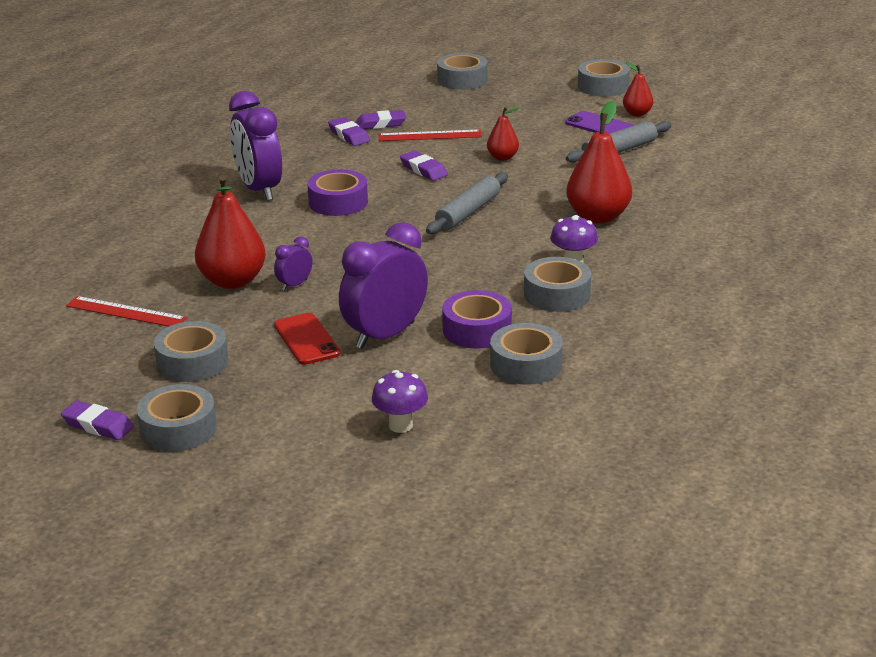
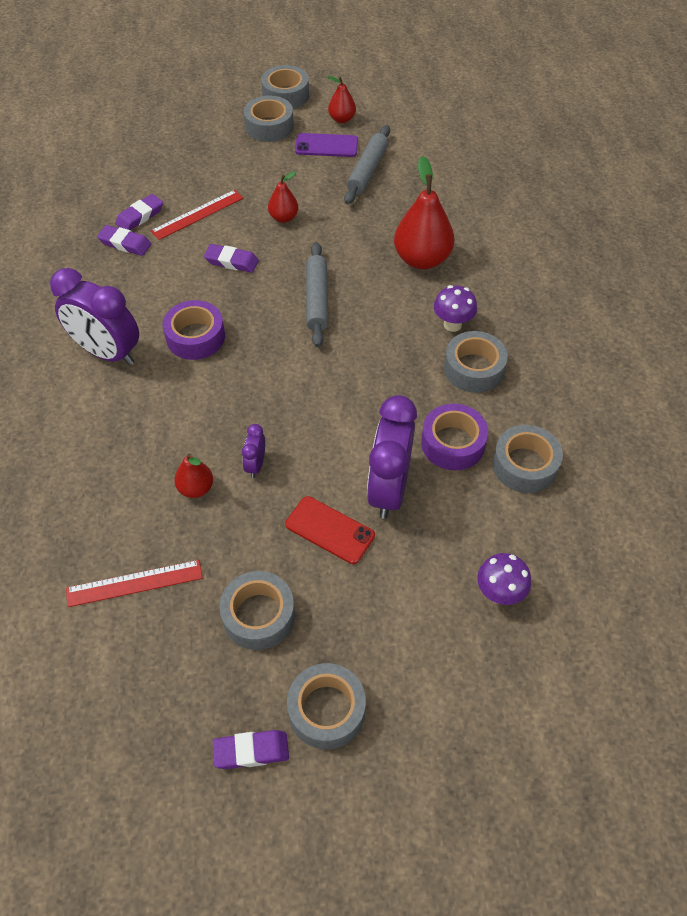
camera: 35 degrees left, 25 degrees up
(232, 281) = (196, 488): red pear -> red pear, size x0.53
(462, 80) = (160, 129): grey tape -> grey tape (269, 126)

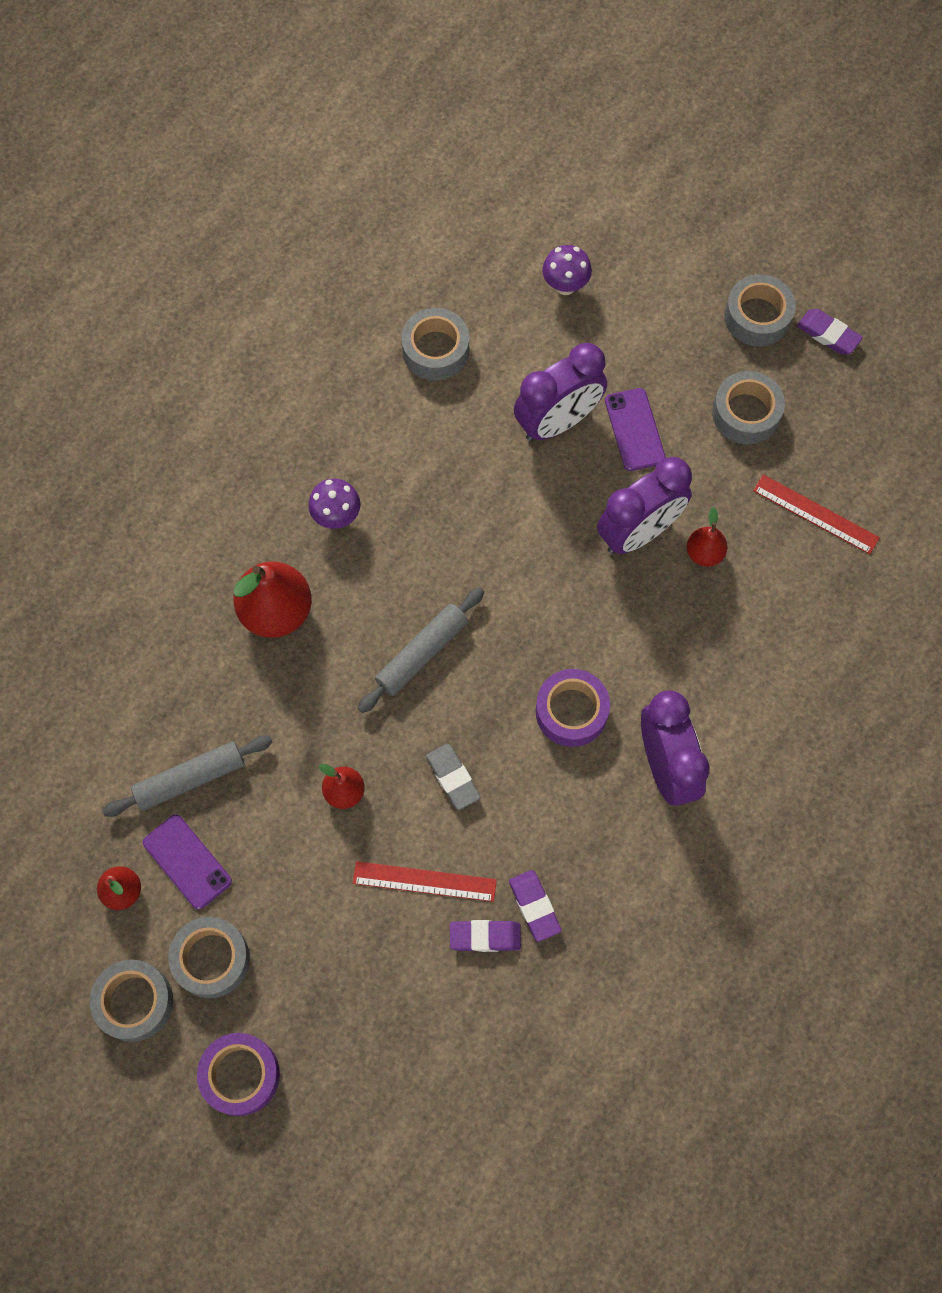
camera: 135 degrees left, 15 degrees up
(231, 261) = (453, 778): purple eraser -> grey eraser
(256, 465) = (638, 532): purple clock -> purple clock, size x2.19
(330, 530) = (634, 430): red phone -> purple phone
(453, 443) = (467, 414): purple tape -> purple tape (240, 1075)
(474, 369) = (372, 460): grey tape -> none

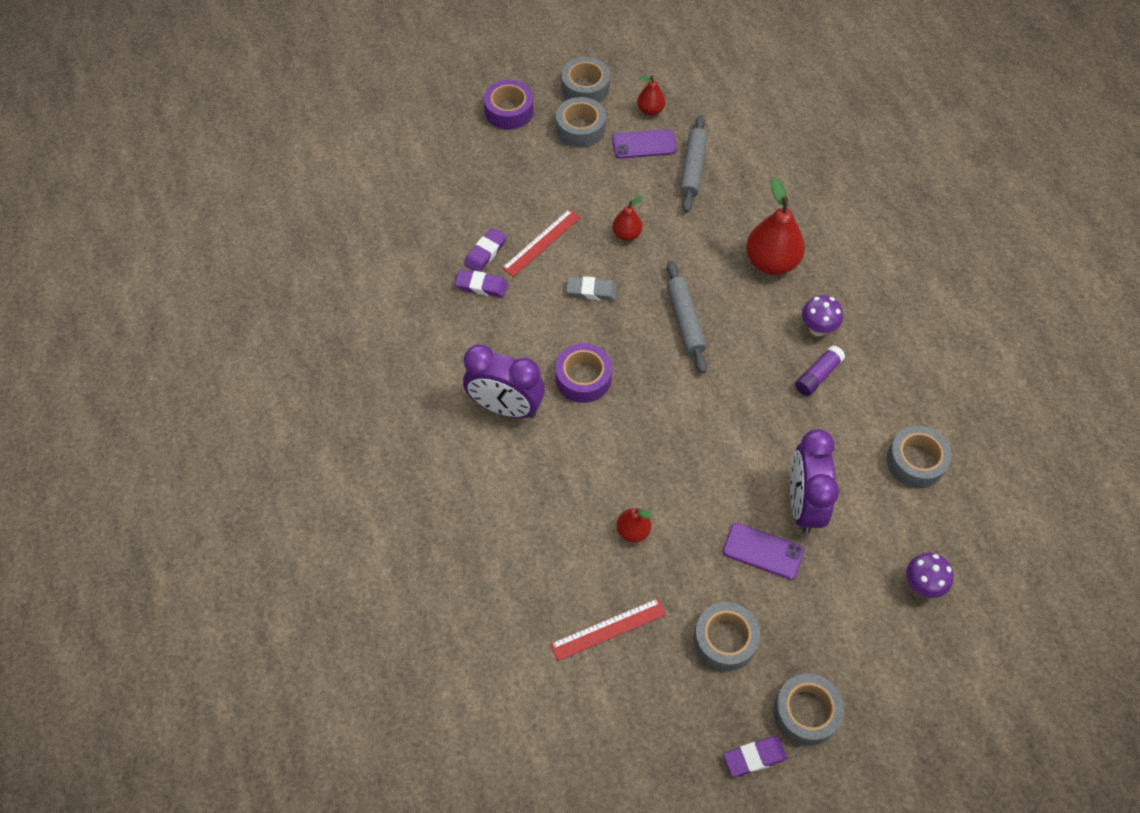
camera: 125 degrees right, 10 degrees down
(397, 485) = (818, 375): none -> purple glue stick
(638, 532) = (679, 499): purple clock -> none

